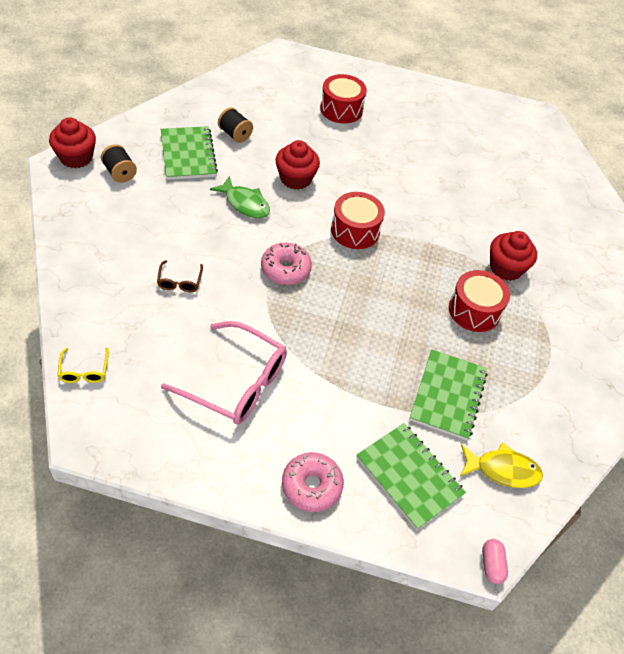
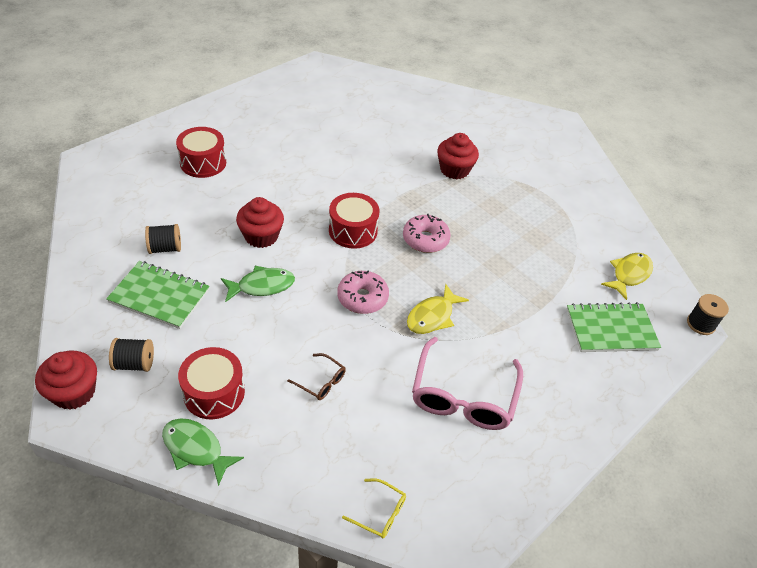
camera: 55 degrees left, 5 degrees down
(72, 240) = (196, 449): none -> green fish
(235, 382) = (463, 395): pink glasses -> pink glasses turned 135 degrees clockwise
(305, 325) = (432, 316): none -> yellow fish
(311, 486) = (592, 395): pink donut -> pink donut (425, 239)
(448, 395) = (551, 268): green notebook -> none
(474, 310) = (483, 209): red drum -> red drum (214, 393)
(491, 565) = (700, 324): pink capsule -> black spool

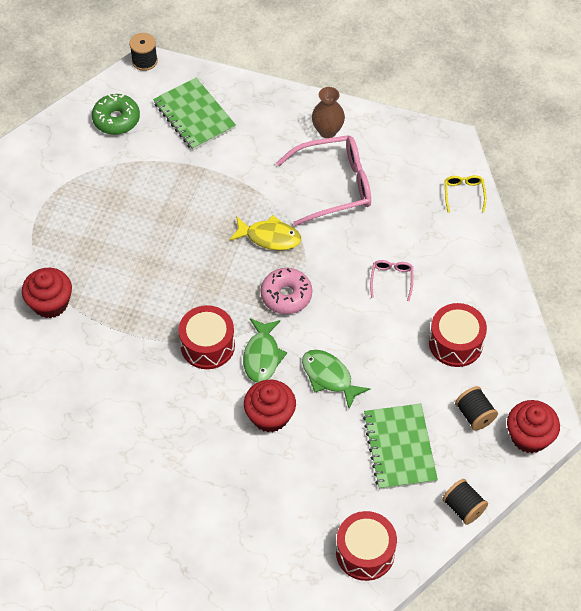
camera: 115 degrees left, 10 degrees up
(165, 248) = (344, 485): black spool -> black spool (463, 508)
(196, 449) = (506, 324): green fish -> green fish (262, 356)
(203, 163) = (201, 541): red drum -> red drum (365, 552)
(321, 381) = (391, 280): brown glasses -> pink glasses
(425, 239) = (177, 282): pink donut -> none
(540, 428) = (327, 131): none -> brown vase
(629, 275) = (116, 119): yellow fish -> green donut

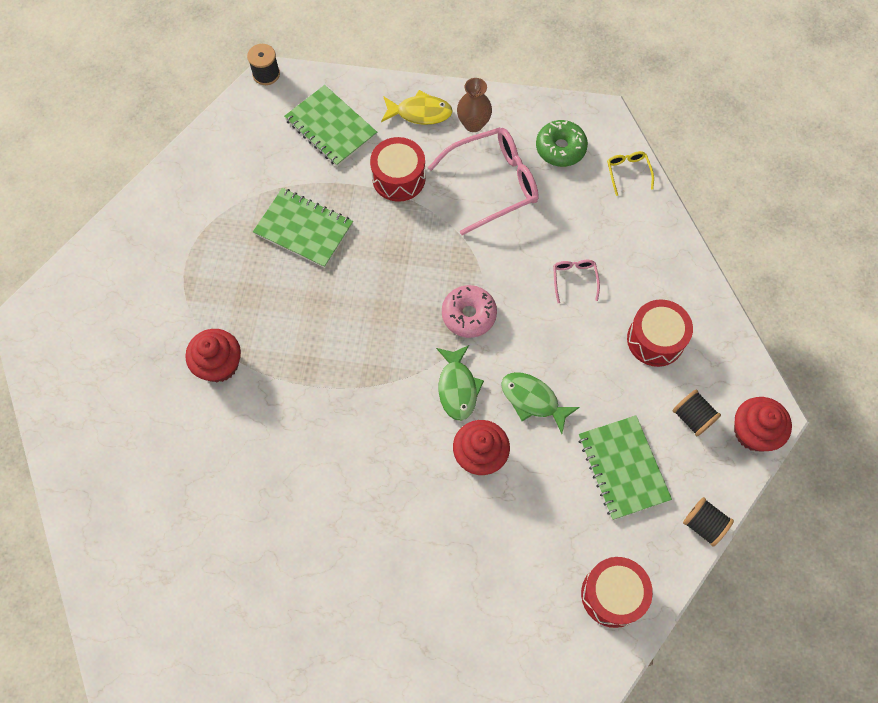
camera: 10 degrees left, 10 degrees up
(116, 119) = (249, 144): green donut -> green donut (560, 148)
(151, 200) = (304, 229): none -> green notebook
(207, 345) = (397, 385): red drum -> red drum (398, 178)
(269, 237) = (437, 252): yellow fish -> yellow fish (420, 113)

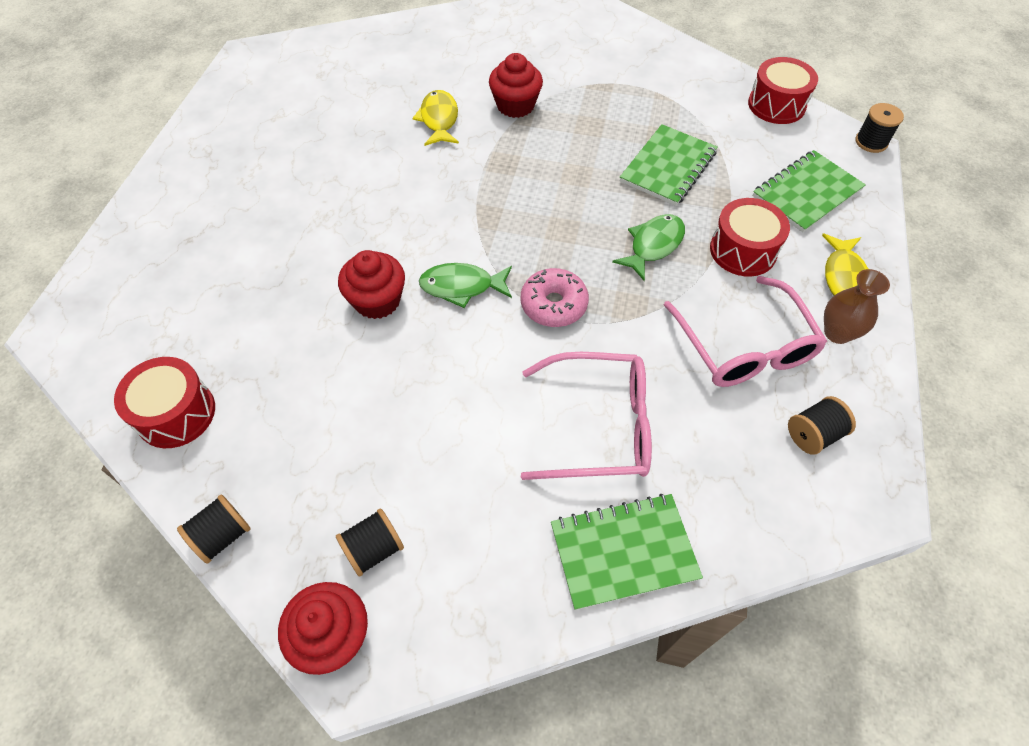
camera: 95 degrees right, 10 degrees down
(242, 436) = (439, 120): none -> yellow fish
(533, 400) = (434, 359): green fish -> green fish (653, 245)
(560, 148) = (813, 434): green donut -> black spool
(574, 280) = (598, 426): pink glasses -> pink glasses, size x2.19
(623, 468) = (324, 448): green notebook -> green notebook (623, 552)
(628, 173) = (781, 524): yellow glasses -> none
(655, 339) = (498, 518): red drum -> red drum (776, 105)

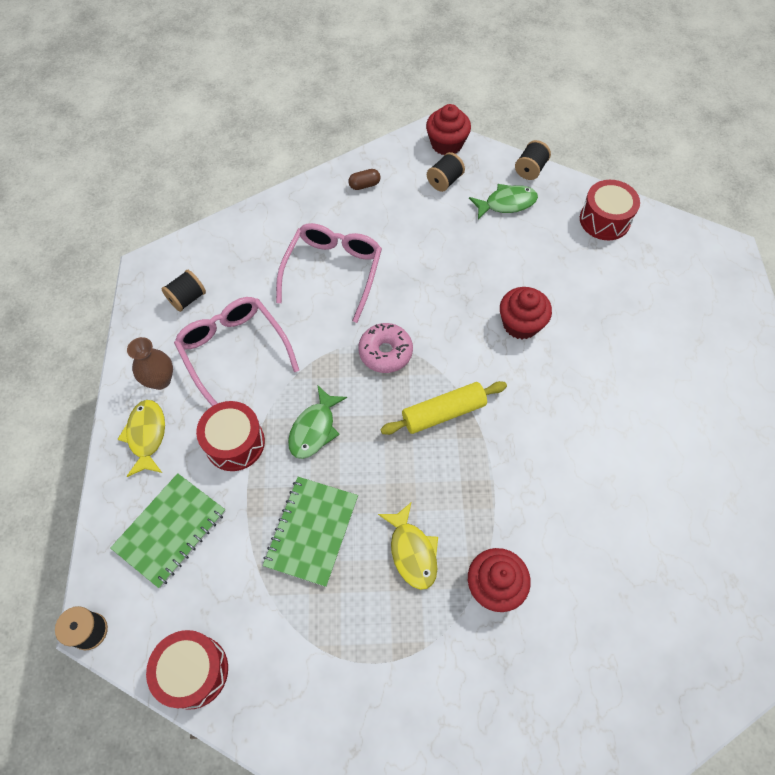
camera: 165 degrees right, 5 degrees up
(439, 120) = (566, 539): yellow fish -> yellow fish (412, 551)
(462, 286) = (462, 351): green fish -> green fish (506, 203)
(509, 231) = (443, 413): none -> yellow rolling pin
(511, 577) = (364, 185): none -> brown capsule
(598, 426) = (332, 272): pink glasses -> pink glasses turned 120 degrees clockwise
(623, 552) = (304, 209): green notebook -> none

